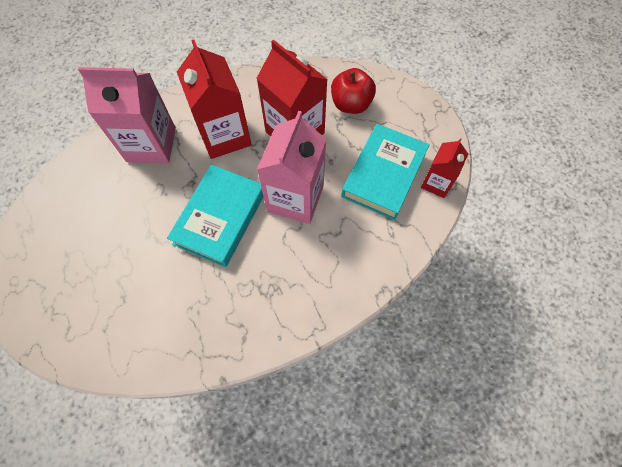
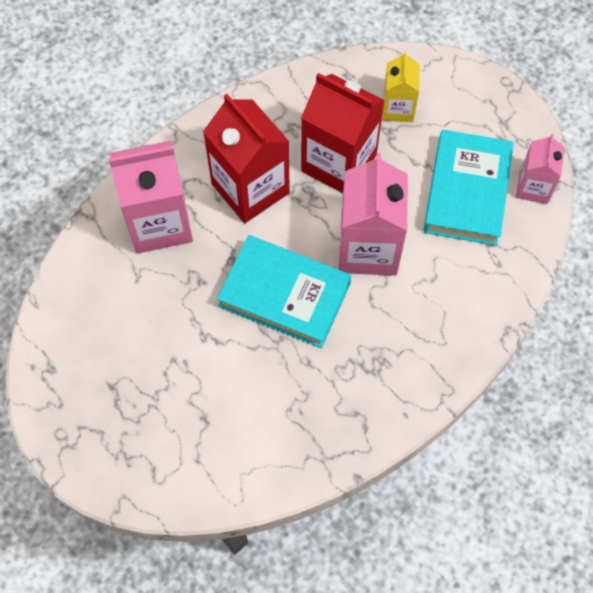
camera: 15 degrees left, 0 degrees up
(220, 218) = (284, 295): turquoise book -> turquoise book turned 75 degrees counterclockwise
(351, 104) = (398, 108): red apple -> yellow carton
(436, 183) = (533, 187): red carton -> pink carton

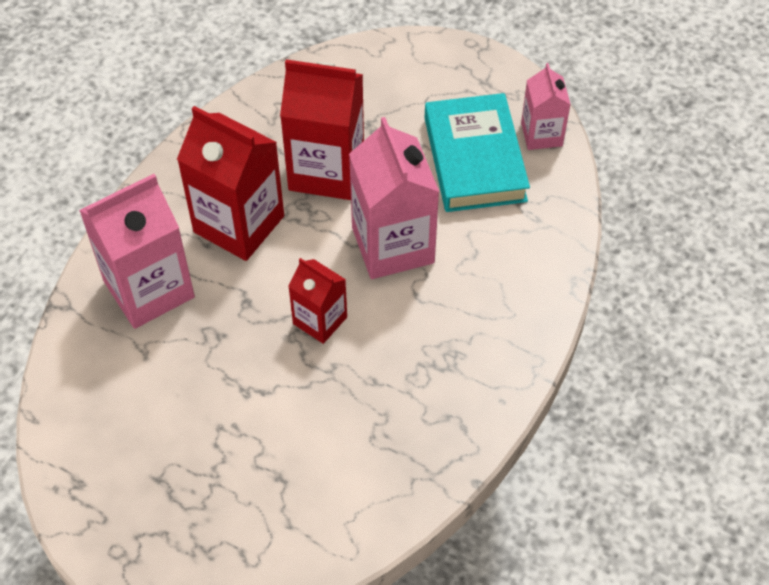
camera: 20 degrees left, 10 degrees down
(284, 295) = (320, 320): turquoise book -> red carton
(398, 108) = (368, 99): yellow carton -> none

